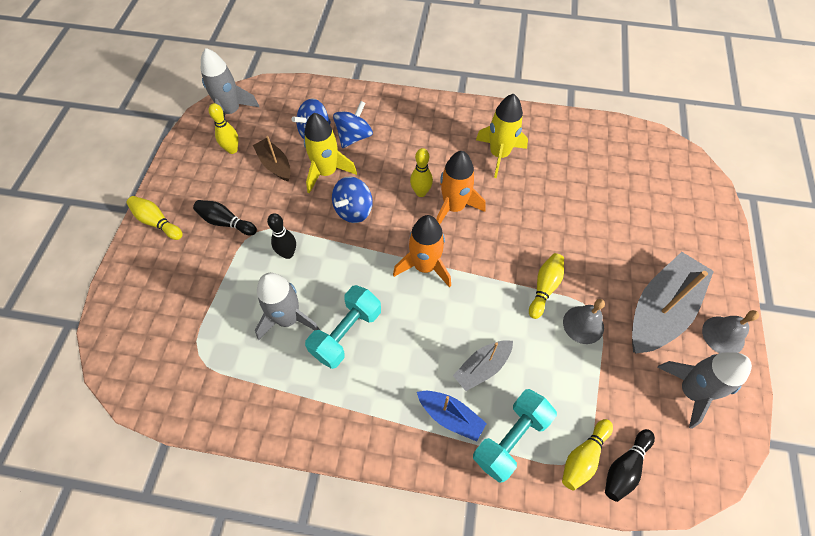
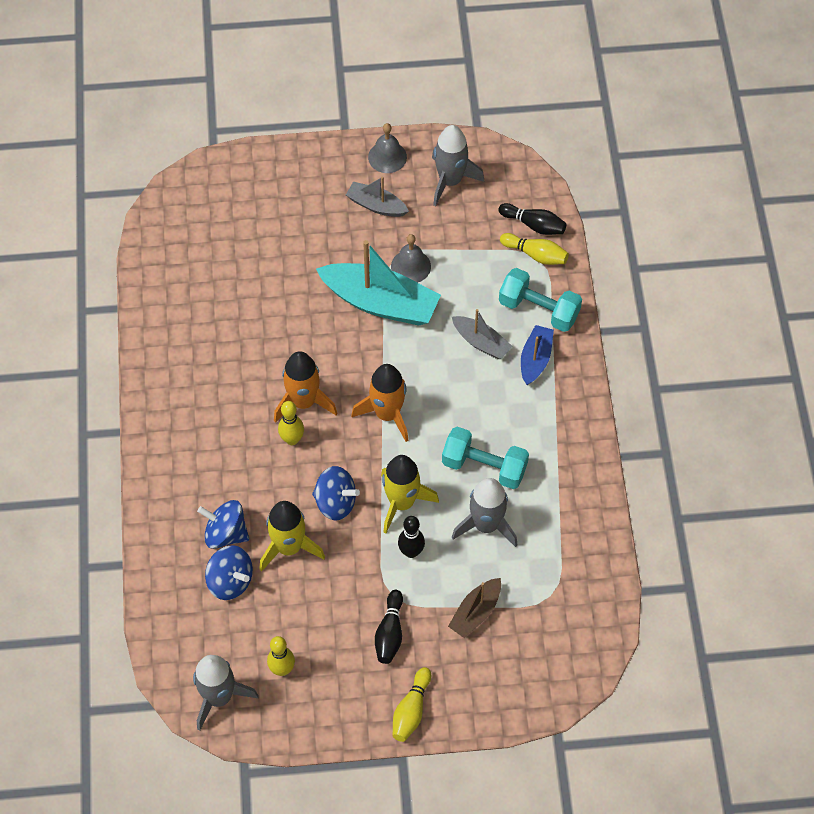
camera: 105 degrees left, 0 degrees up
(275, 164) = (292, 610): brown boat -> brown boat (475, 612)
(499, 154) = (215, 370): yellow rocket -> yellow rocket (402, 503)
(544, 288) = (380, 303): yellow bowling pin -> turquoise boat
(660, 310) = (376, 205): grey boat -> grey boat, size x0.53

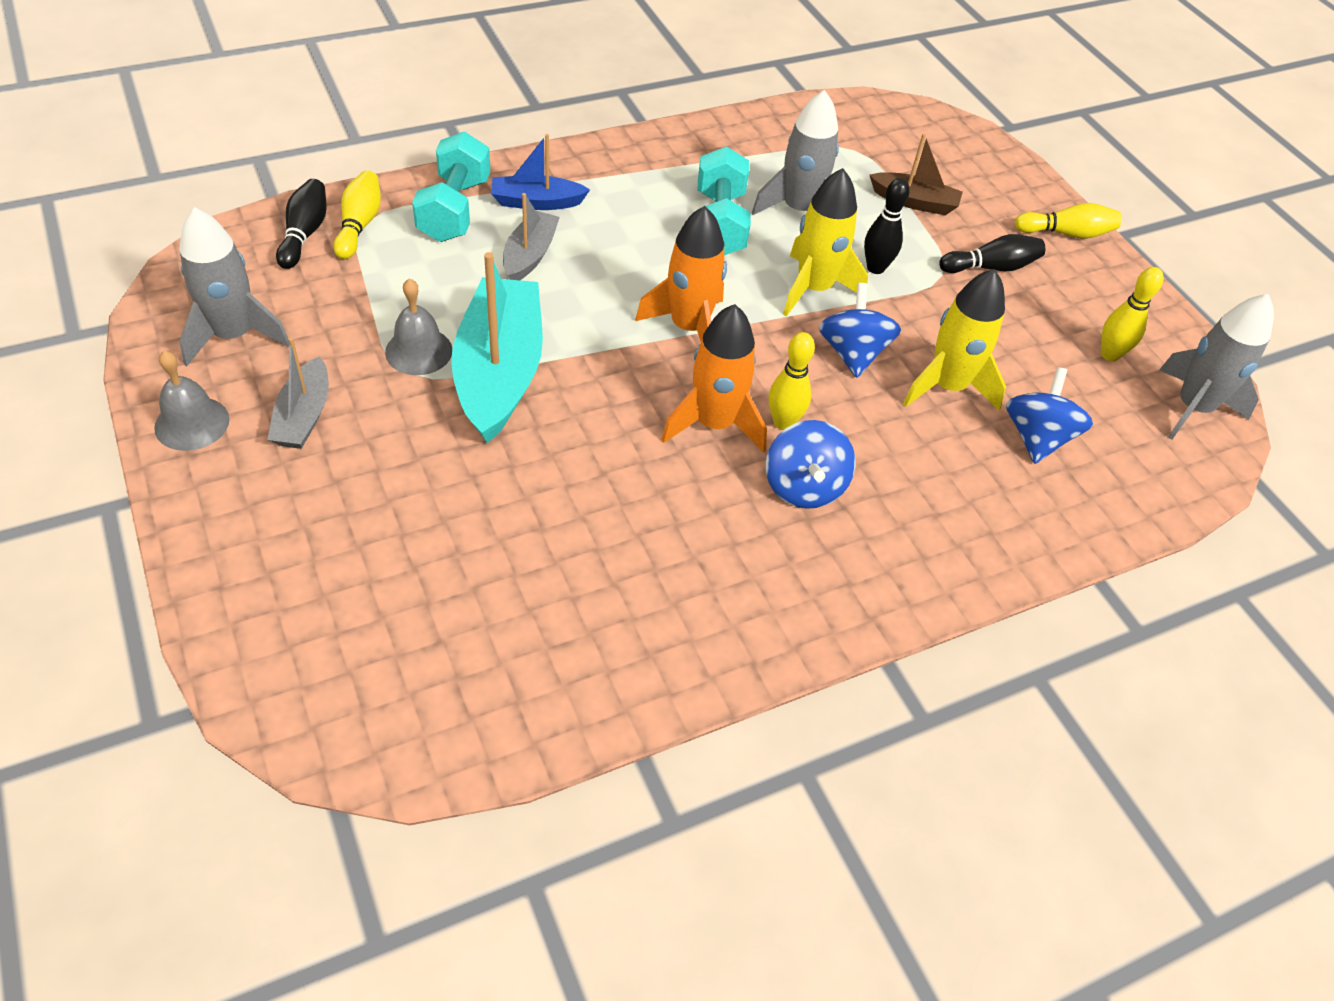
camera: 115 degrees left, 10 degrees down
(226, 533) = (973, 462): blue spinning top -> blue spinning top (804, 486)

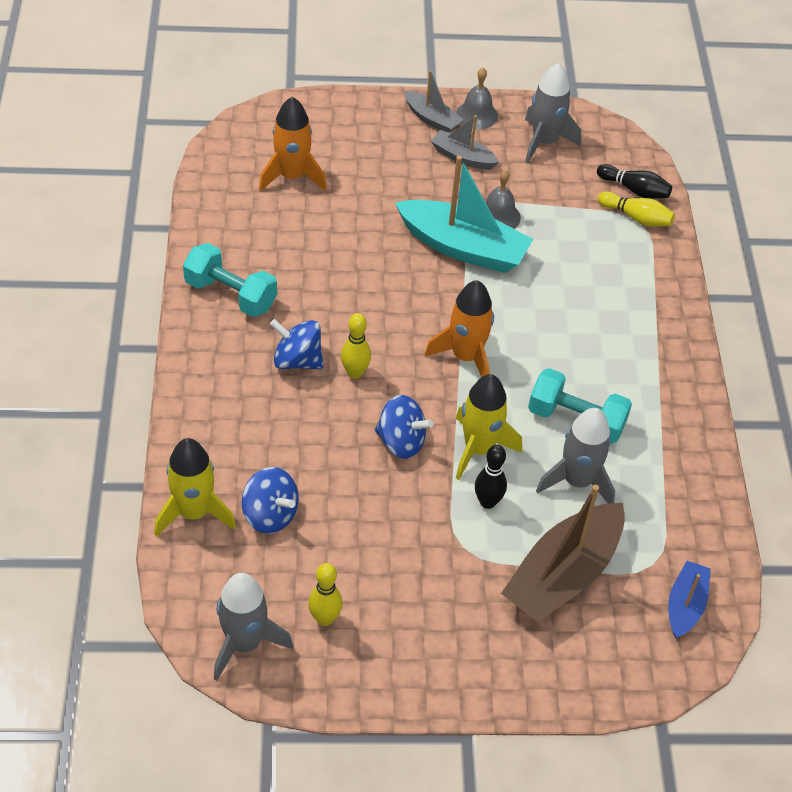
camera: 115 degrees right, 0 degrees up
(455, 209) = (639, 270): turquoise dumbbell -> turquoise dumbbell (230, 295)
(530, 255) = (574, 295): grey boat -> grey boat (432, 119)
(536, 202) = (636, 317): blue boat -> blue boat (685, 605)
(714, 424) = (371, 336): orange rocket -> orange rocket (292, 176)
(914, 202) = (563, 574): brown boat -> brown boat, size x1.88
(947, 386) = (343, 484): yellow rocket -> yellow rocket (194, 512)
(991, 267) = (458, 589): black bowling pin -> none
(1066, 233) = (481, 679): yellow bowling pin -> none

